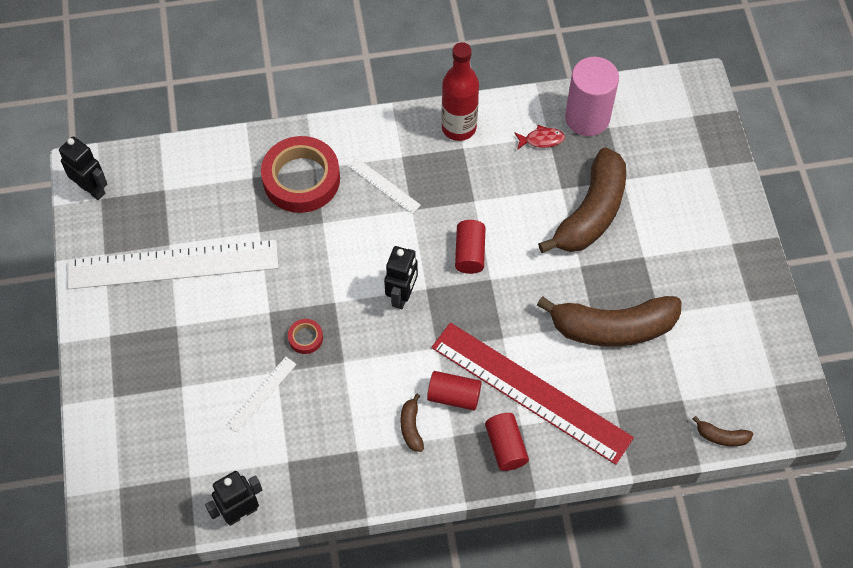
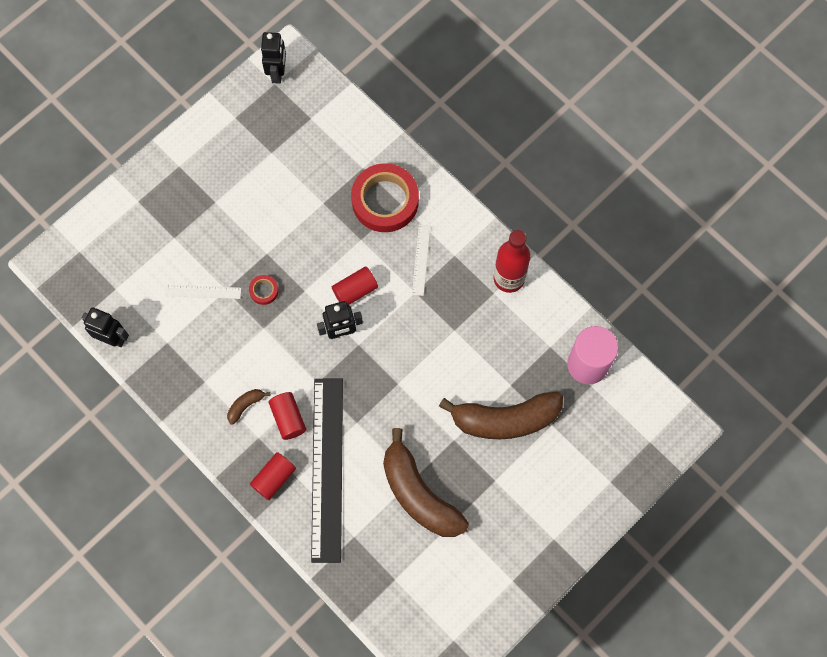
camera: 55 degrees right, 10 degrees up
(173, 264) = (258, 166): white ruler -> none
(469, 253) = (408, 355): red cylinder -> red cylinder (355, 290)
(530, 392) = (327, 469): red ruler -> black ruler
(541, 140) = (542, 344): red fish -> none
(721, 436) = (384, 624): brown banana -> none

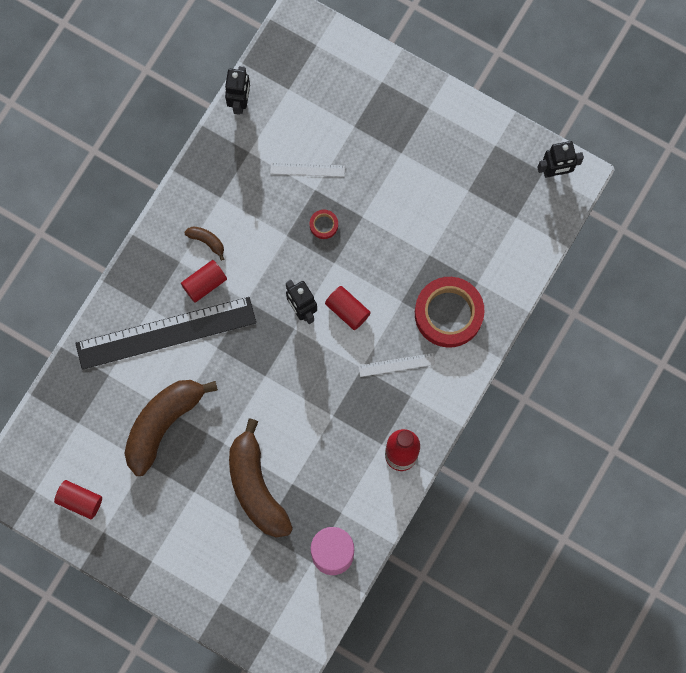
camera: 75 degrees right, 5 degrees up
(203, 292) = (307, 169): white ruler -> white ruler turned 75 degrees counterclockwise
(274, 478) = (145, 287): red cylinder -> red cylinder (80, 501)

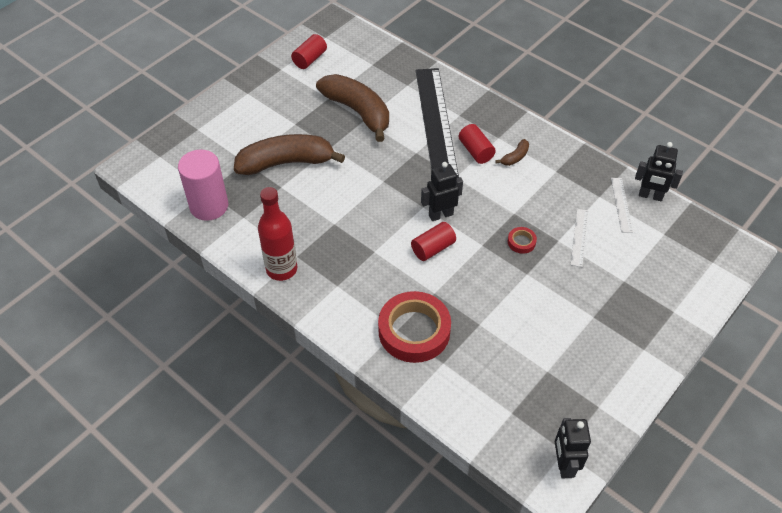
camera: 100 degrees right, 25 degrees down
(396, 365) = (371, 279): white ruler -> white ruler (621, 204)

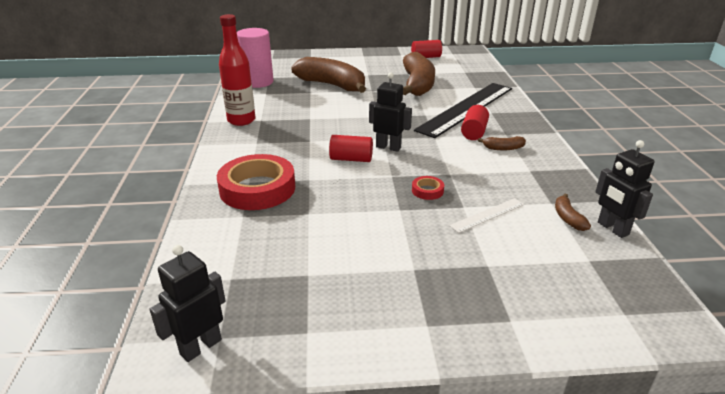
camera: 45 degrees right, 20 degrees down
(621, 204) = (568, 218): white ruler -> brown banana

